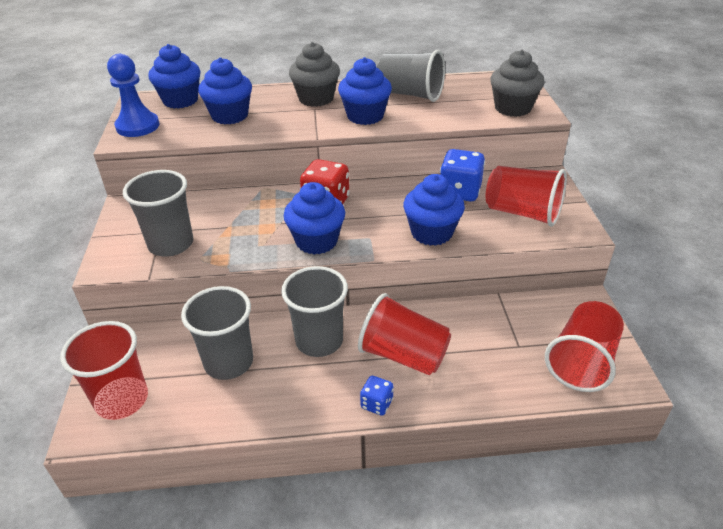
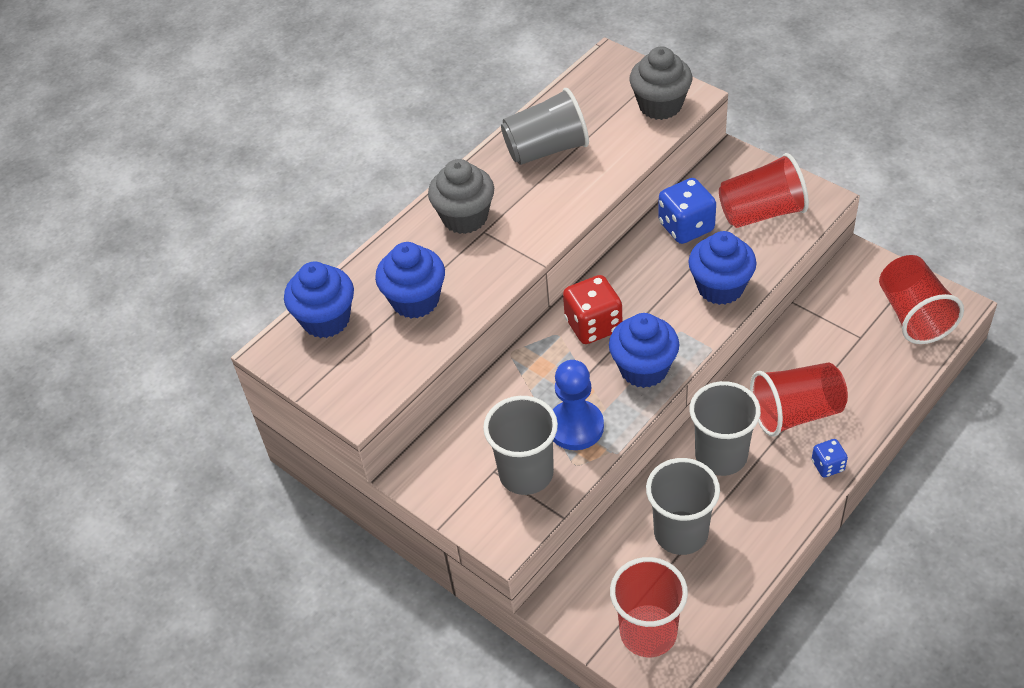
camera: 40 degrees left, 10 degrees up
(137, 126) = (343, 382): blue pawn -> blue pawn (575, 427)
(365, 116) = (547, 207): blue cupcake -> none

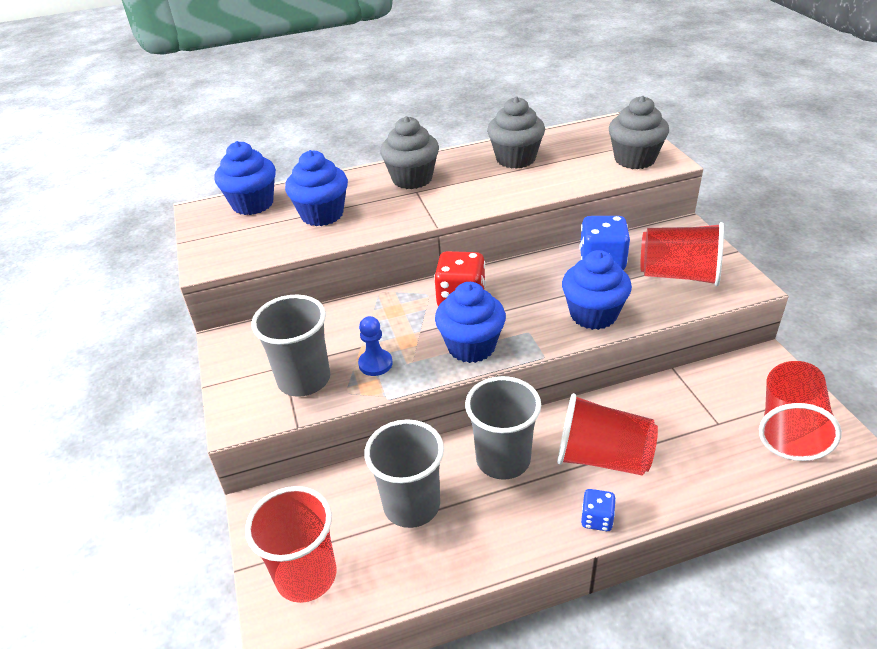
camera: 30 degrees right, 10 degrees down
(546, 149) = (515, 159): grey cup -> grey cupcake
(575, 427) = (375, 364): blue pawn -> blue pawn, size x0.61

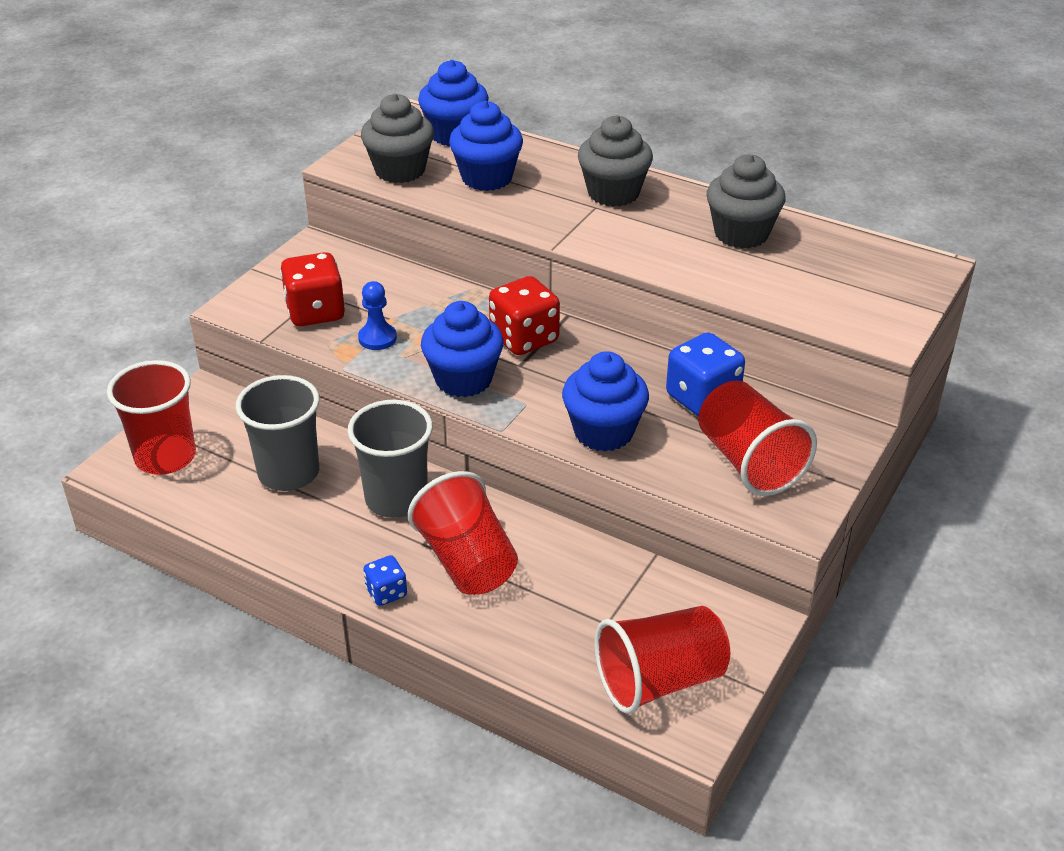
camera: 45 degrees right, 0 degrees up
(304, 379) = (315, 312): grey cup -> red dice
(634, 159) = (856, 310): grey cupcake -> grey cupcake (400, 170)

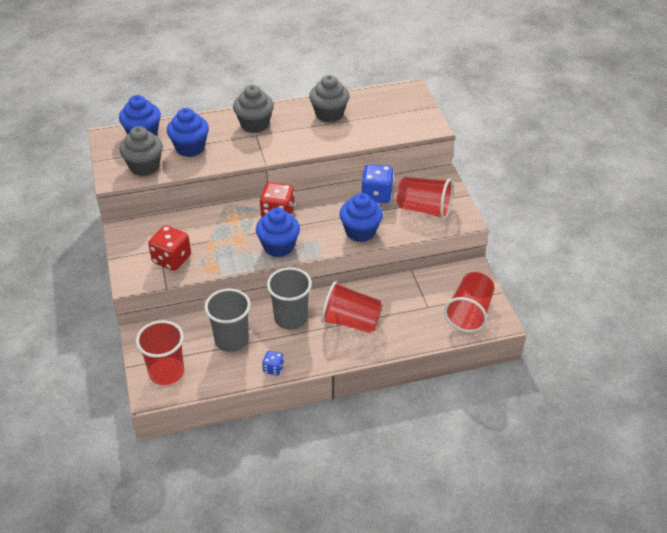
camera: 45 degrees left, 5 degrees up
(377, 338) = (217, 253): blue pawn -> none
(386, 592) = (338, 355): blue dice -> blue dice (273, 369)

